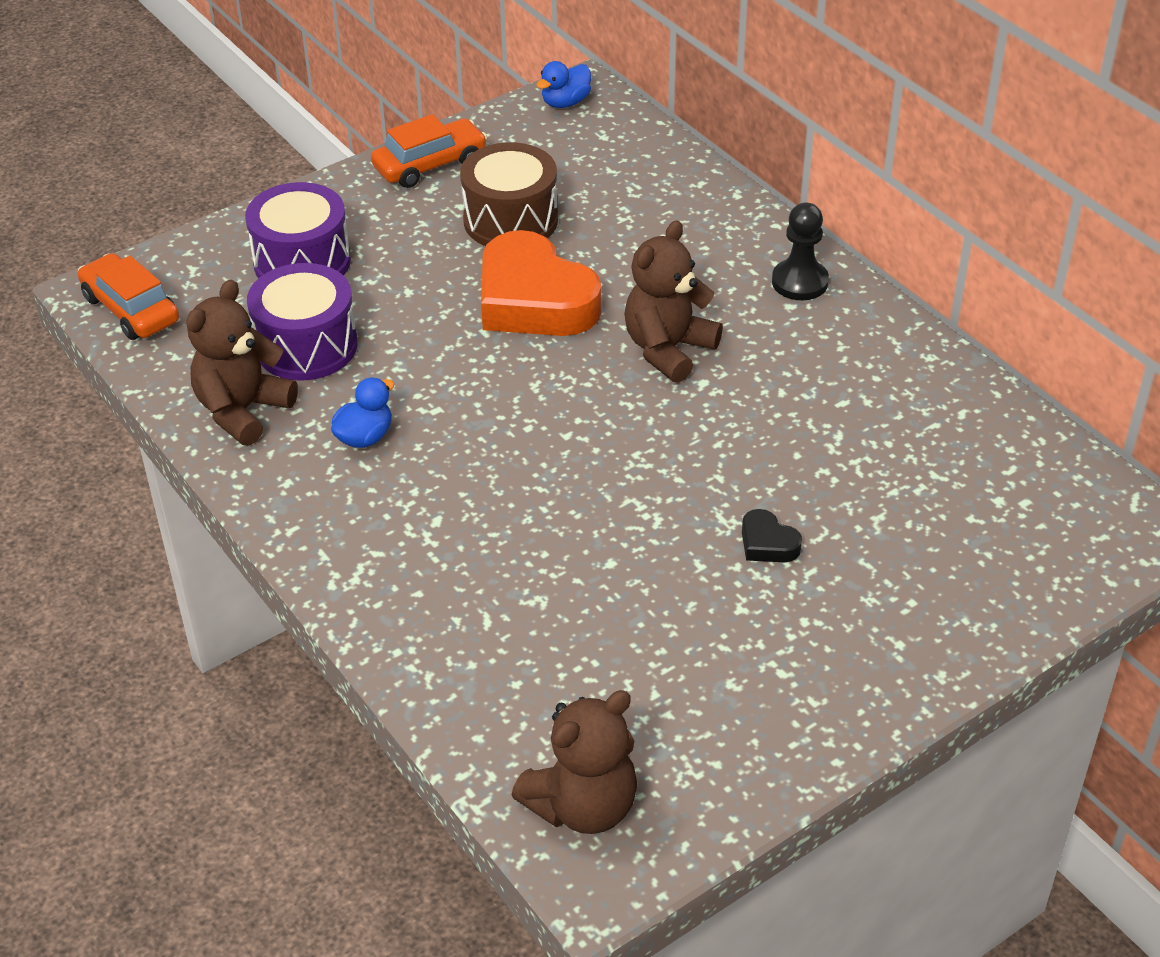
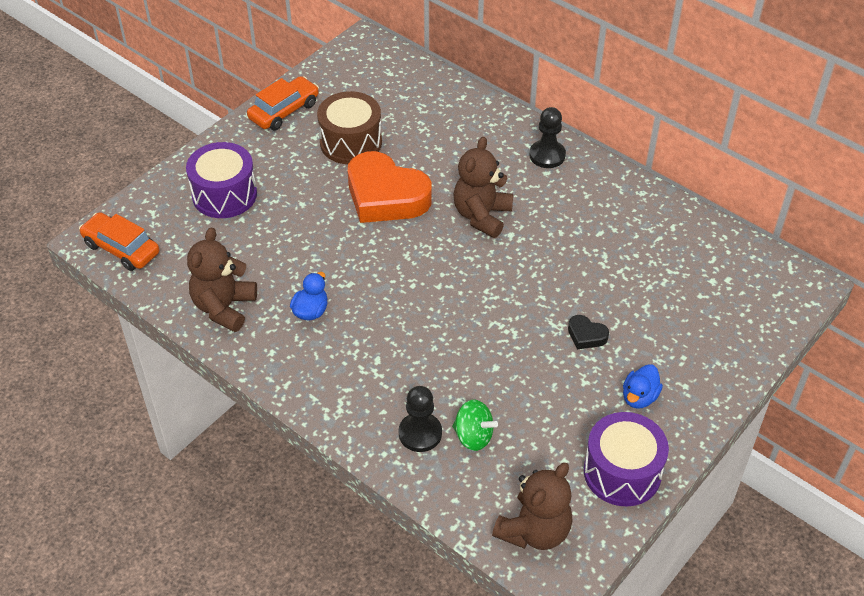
camera: 15 degrees left, 5 degrees up
(306, 346) = (249, 254): purple drum -> purple drum (622, 472)
(461, 634) = (420, 433): none -> black pawn
(540, 653) = (473, 436): none -> green spinning top
(565, 102) = (357, 52): blue duck -> blue duck (639, 397)

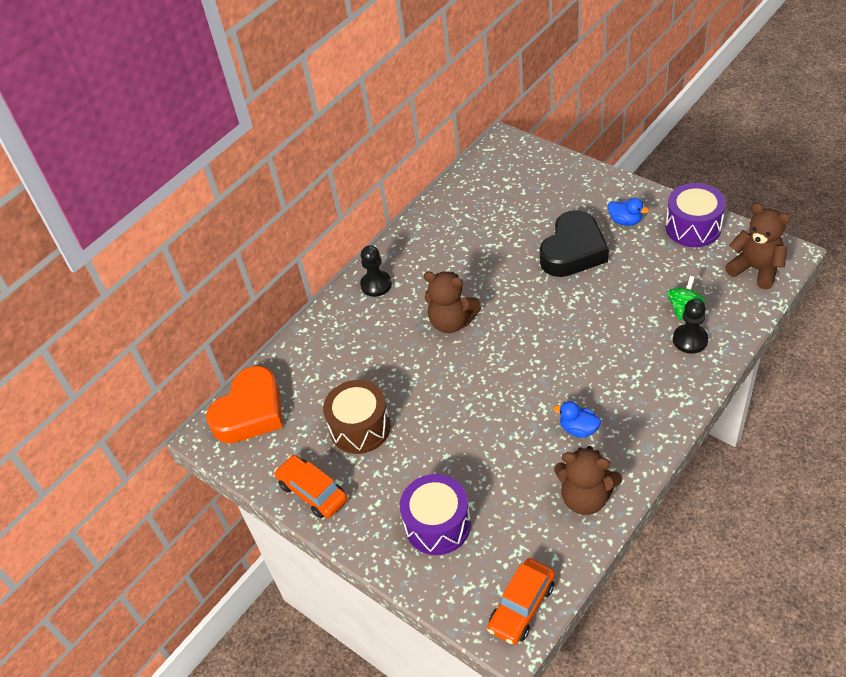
camera: 85 degrees left, 0 degrees up
(385, 196) = (432, 392): orange heart -> orange heart (250, 412)
(586, 335) = (573, 251): black heart -> black heart, size x2.39

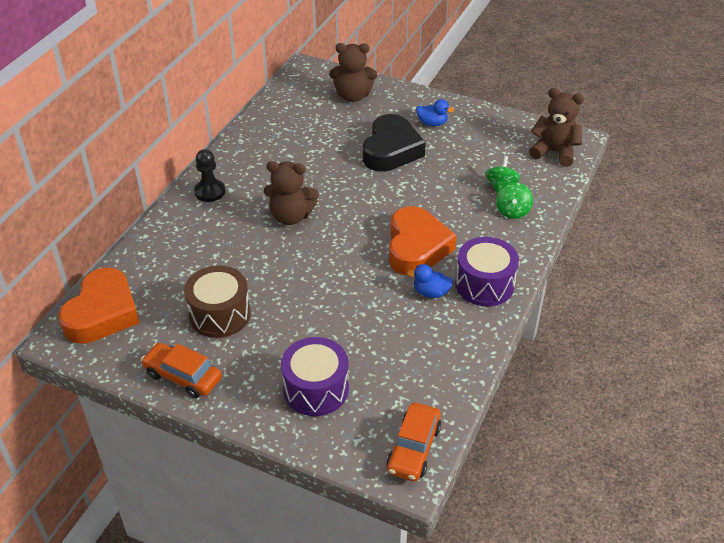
camera: 20 degrees left, 5 degrees down
(575, 373) = (416, 247): none -> orange heart
(585, 497) = (451, 348): brown teddy bear -> brown teddy bear (353, 96)
(690, 340) = (512, 211): black pawn -> green spinning top
(693, 227) = (492, 124): purple drum -> purple drum (484, 284)

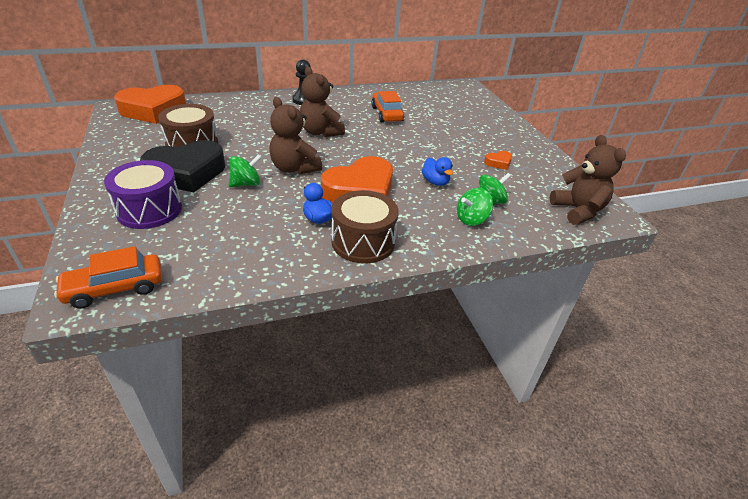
camera: 45 degrees right, 5 degrees down
(183, 376) = (118, 155): orange car -> orange car (387, 114)
(334, 310) = (246, 184): none -> green spinning top
(353, 96) = (471, 108): brown teddy bear -> brown teddy bear (294, 168)
(391, 150) = (445, 141): black heart -> black heart (187, 173)
(432, 123) = (502, 145): blue duck -> blue duck (435, 182)
(456, 145) = (498, 163): none -> orange heart
(484, 284) = (363, 242): purple drum -> brown drum

